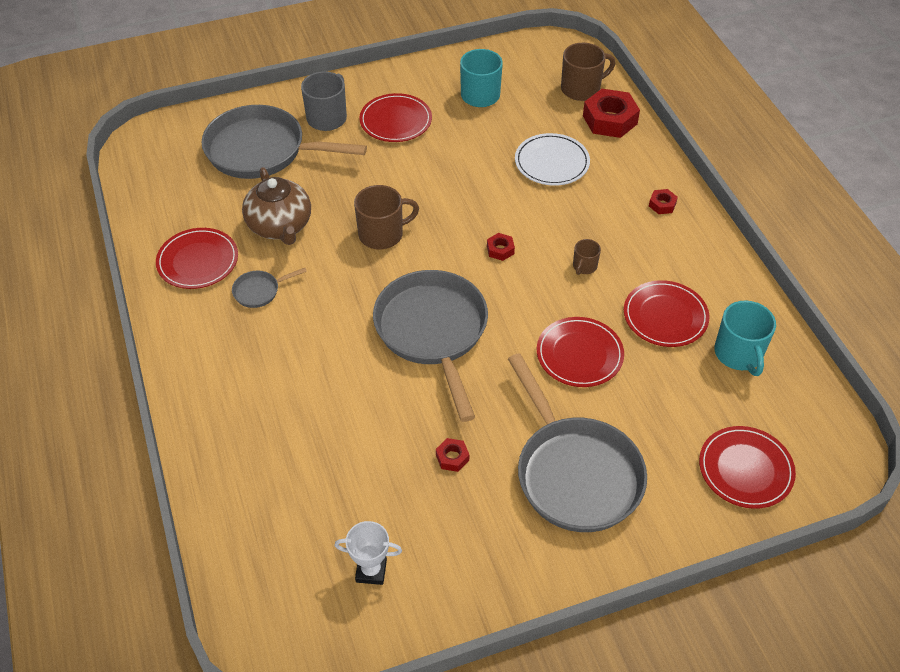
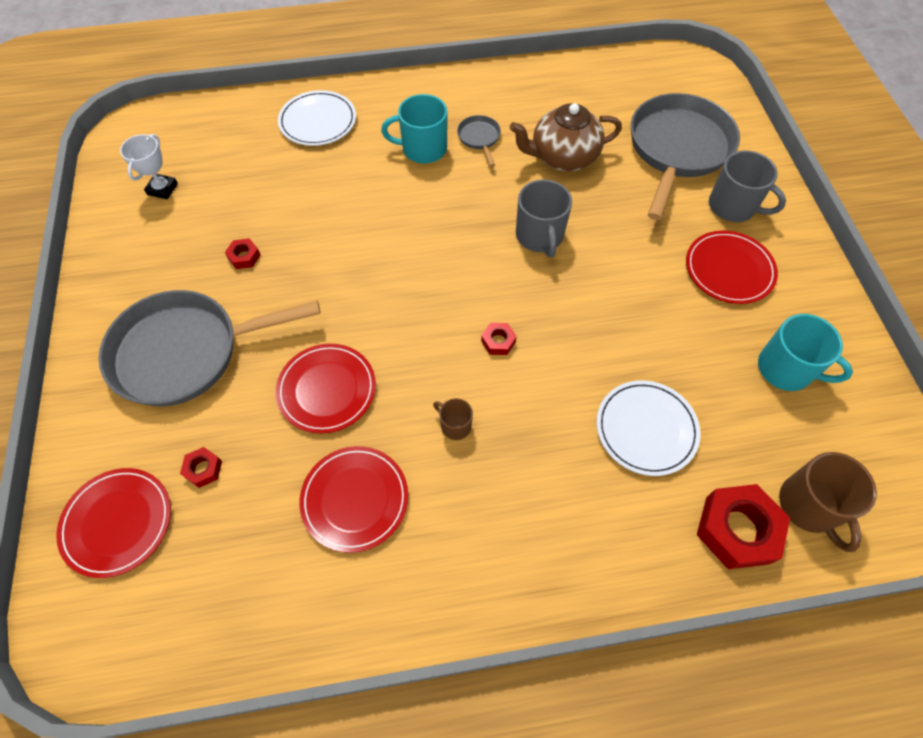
camera: 100 degrees right, 10 degrees up
(198, 261) = (525, 99): red plate -> none
(243, 440) = (318, 121): none -> white plate
(382, 234) = (539, 236): brown mug -> grey mug
(433, 332) = (395, 262): grey pan -> none
(662, 204) = (550, 555): red nut -> red nut (203, 469)
(738, 354) = (272, 573): turquoise mug -> turquoise mug (423, 149)

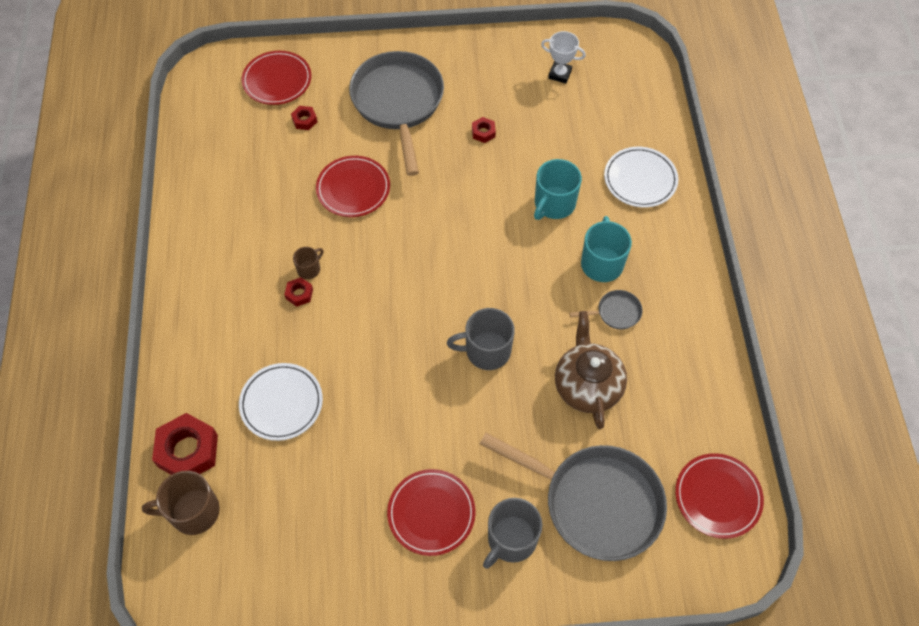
camera: 95 degrees right, 0 degrees up
(355, 499) = (265, 205): red plate -> red plate (718, 497)
(498, 341) = (378, 305): red nut -> red nut (299, 294)
(786, 369) = (316, 533): turquoise mug -> turquoise mug (554, 204)

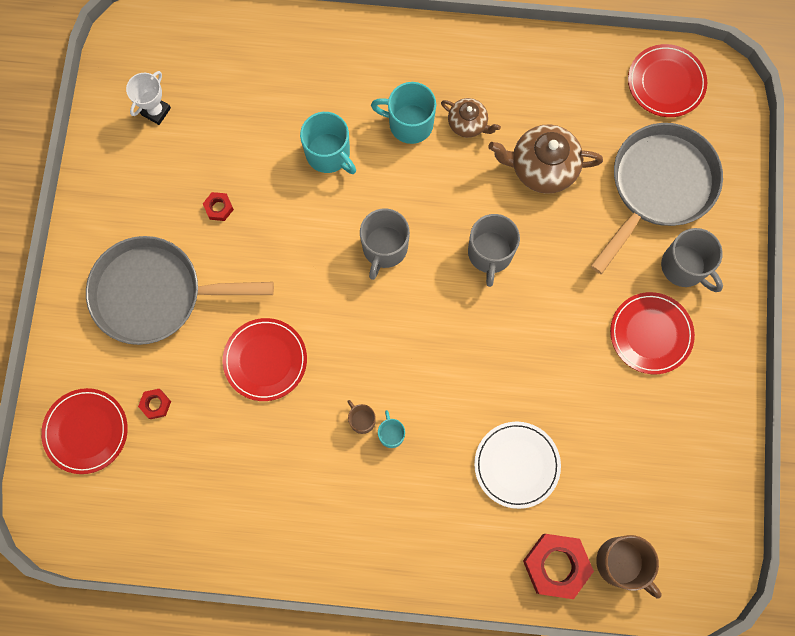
camera: 80 degrees left, 15 degrees up
(193, 512) = (621, 563): brown mug -> brown mug turned 45 degrees counterclockwise
(299, 294) = (391, 434): red nut -> turquoise mug
(473, 262) = (384, 248): none -> grey mug
(615, 312) = (468, 124): grey pan -> brown teapot
(640, 179) = (315, 63): white plate -> none

